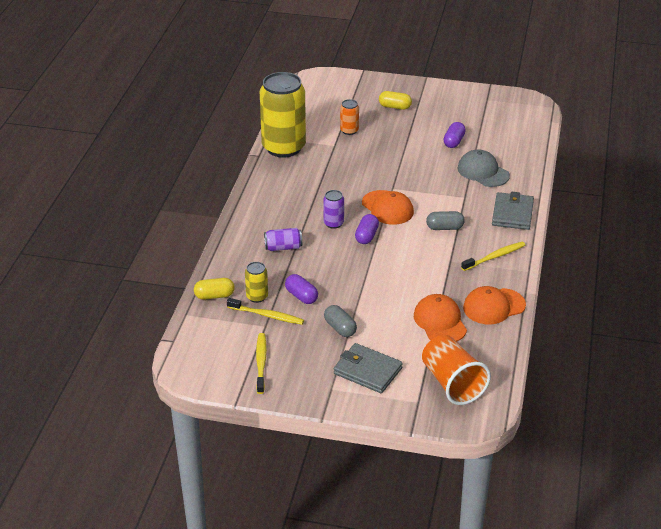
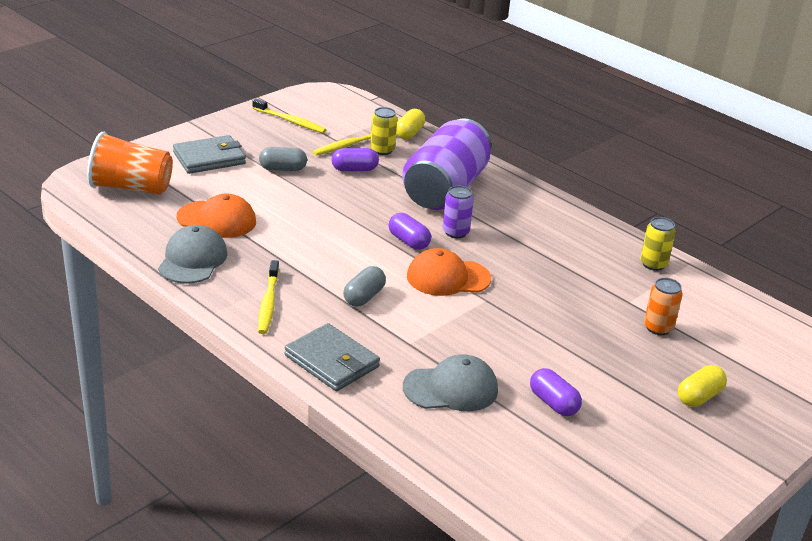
camera: 120 degrees right, 5 degrees down
(283, 147) = (653, 264): yellow can -> yellow can, size x0.43
(283, 247) = (445, 189): purple can -> purple can, size x2.33
(494, 306) = (192, 260): orange cap -> grey cap

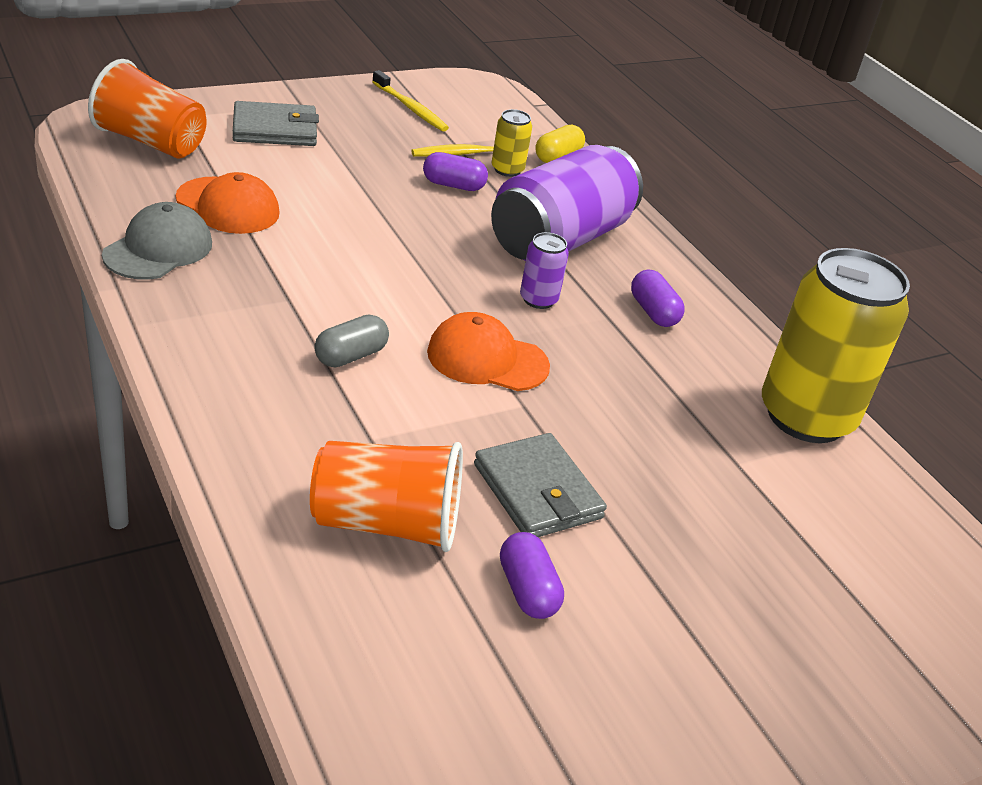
camera: 15 degrees right, 5 degrees up
(268, 303) = (215, 330): yellow toothbrush -> none
(283, 169) = (359, 163): grey capsule -> none
(331, 361) = (242, 435): grey wallet -> grey wallet (537, 491)
(408, 241) = (464, 296): purple capsule -> purple capsule (653, 312)
(451, 388) = (386, 523): grey cap -> orange cup
(653, 264) = (806, 416): yellow can -> yellow can, size x2.33
(658, 328) = (761, 515): orange can -> none
(699, 397) = (768, 646): yellow capsule -> none

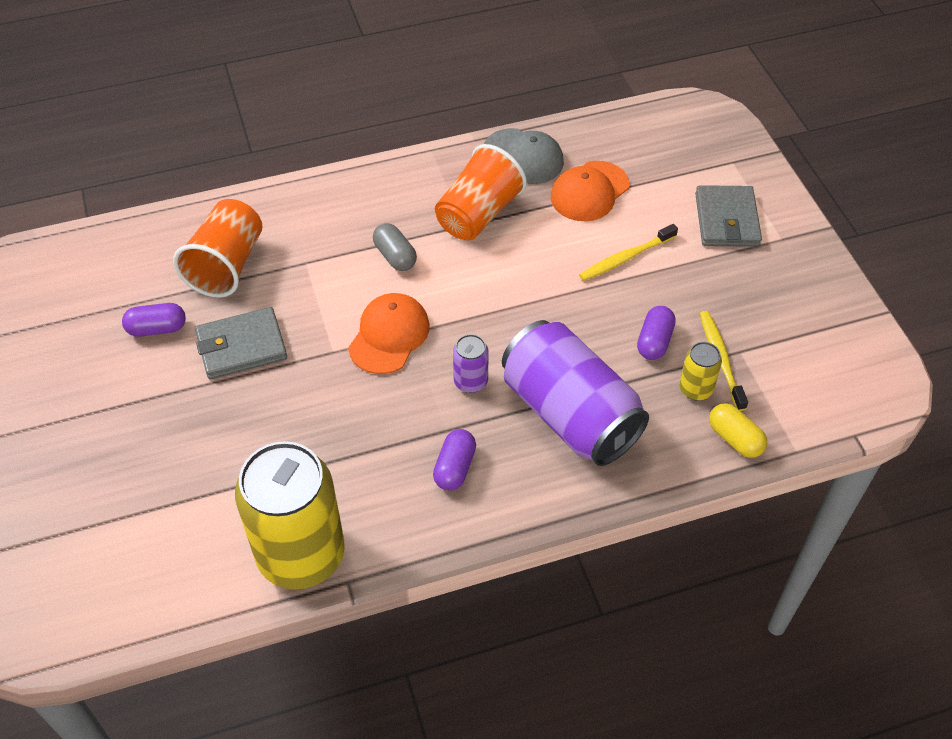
camera: 105 degrees right, 15 degrees up
(150, 142) = (681, 146): orange cup -> orange cup (478, 214)
(410, 108) = (805, 321): yellow toothbrush -> yellow toothbrush (626, 258)
(653, 312) = (455, 468): purple capsule -> purple capsule turned 60 degrees counterclockwise

